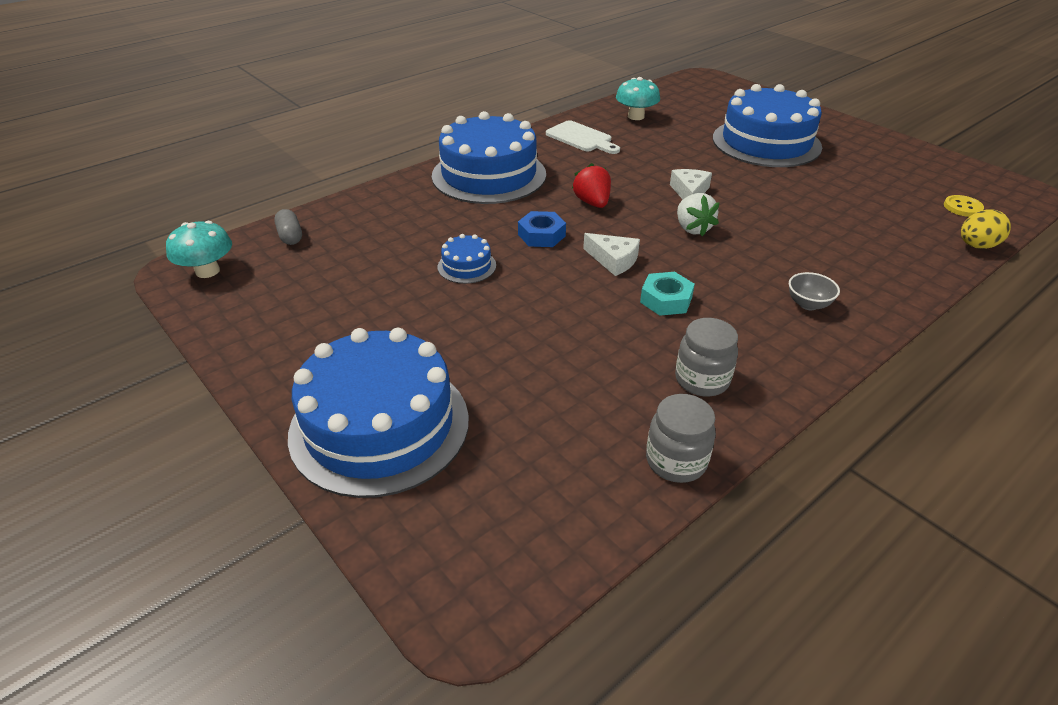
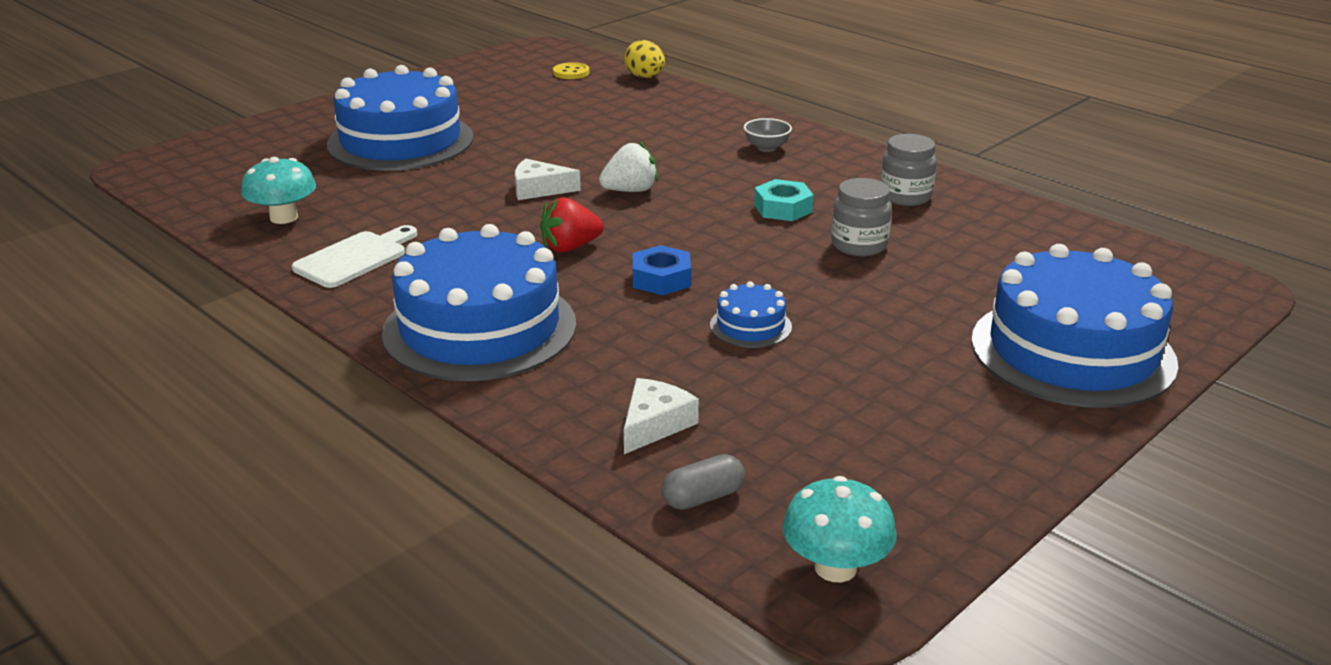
camera: 95 degrees left, 10 degrees down
(613, 260) = (711, 234): white cheese -> white cheese (654, 424)
(676, 461) = (1016, 210): grey jar -> grey jar (859, 245)

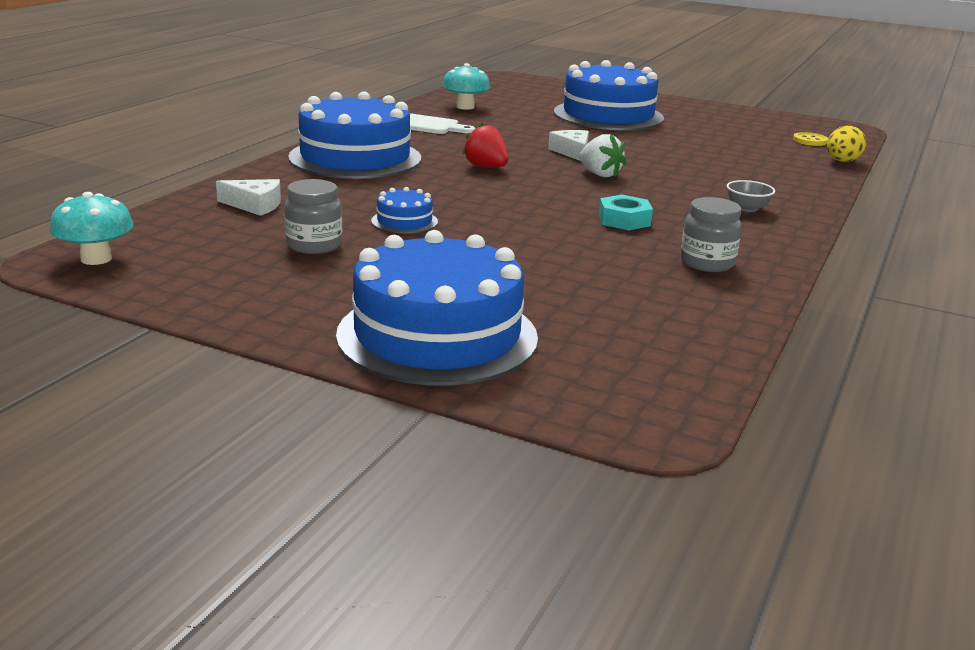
camera: 70 degrees right, 5 degrees down
(661, 279) = (459, 193): blue nut -> none
(703, 497) = (172, 222): grey capsule -> none
(859, 245) = (578, 249): grey jar -> grey jar (314, 245)

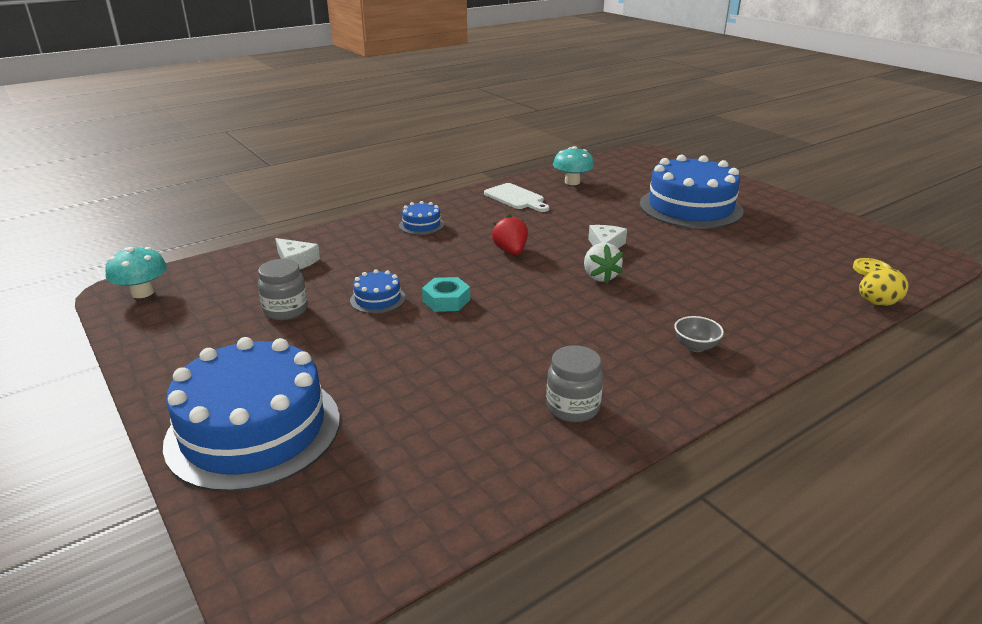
camera: 30 degrees right, 5 degrees up
(355, 158) = (421, 225): blue cake -> blue cake, size x0.43
(624, 220) = (557, 336): turquoise nut -> turquoise nut (446, 300)

